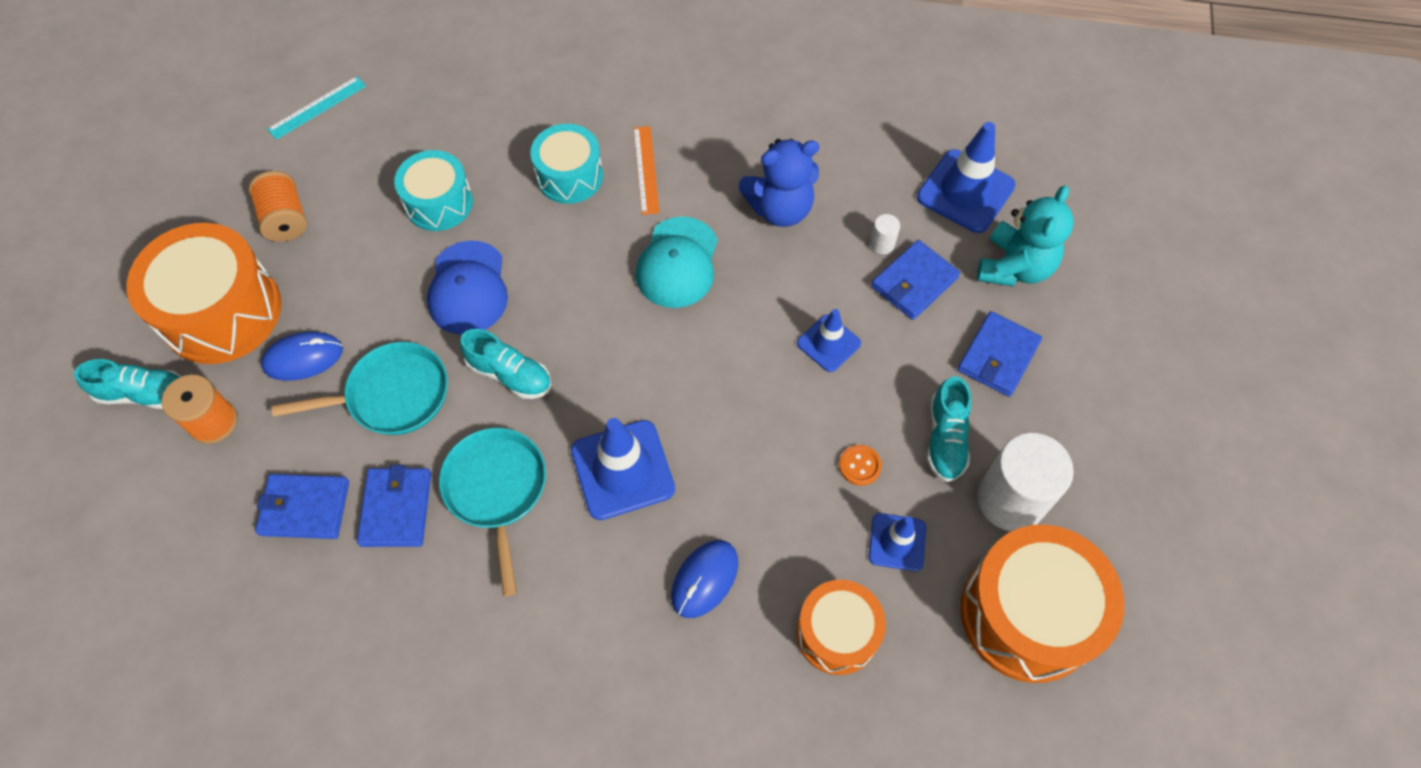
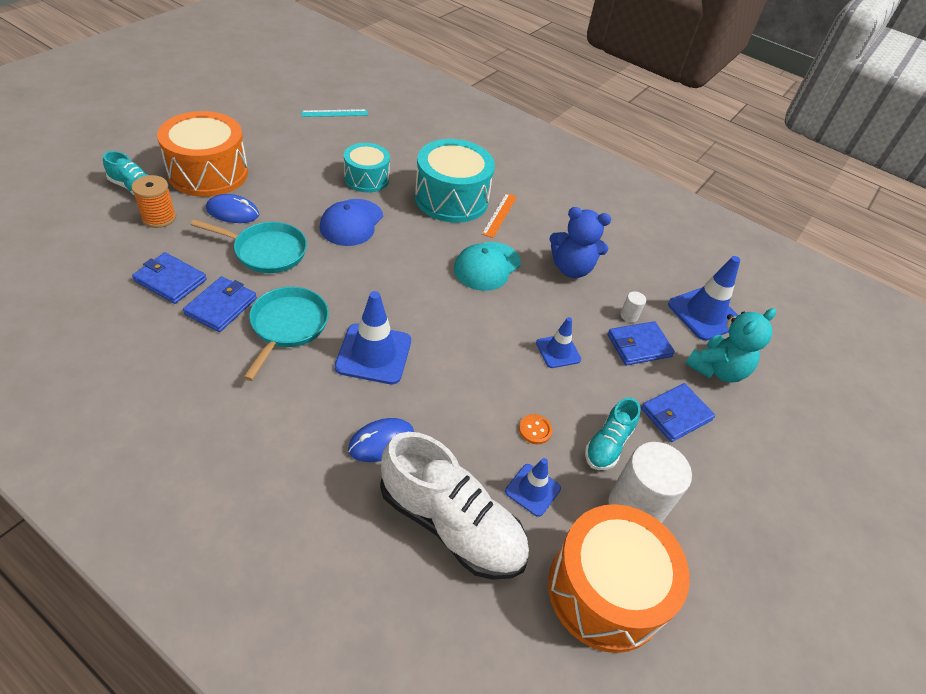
camera: 20 degrees right, 15 degrees down
(285, 219) = (277, 150): orange spool -> none
(510, 374) = (342, 273): turquoise shoe -> none
(569, 176) = (451, 198): turquoise drum -> turquoise drum, size x1.65
(837, 633) = (451, 524): orange drum -> white shoe

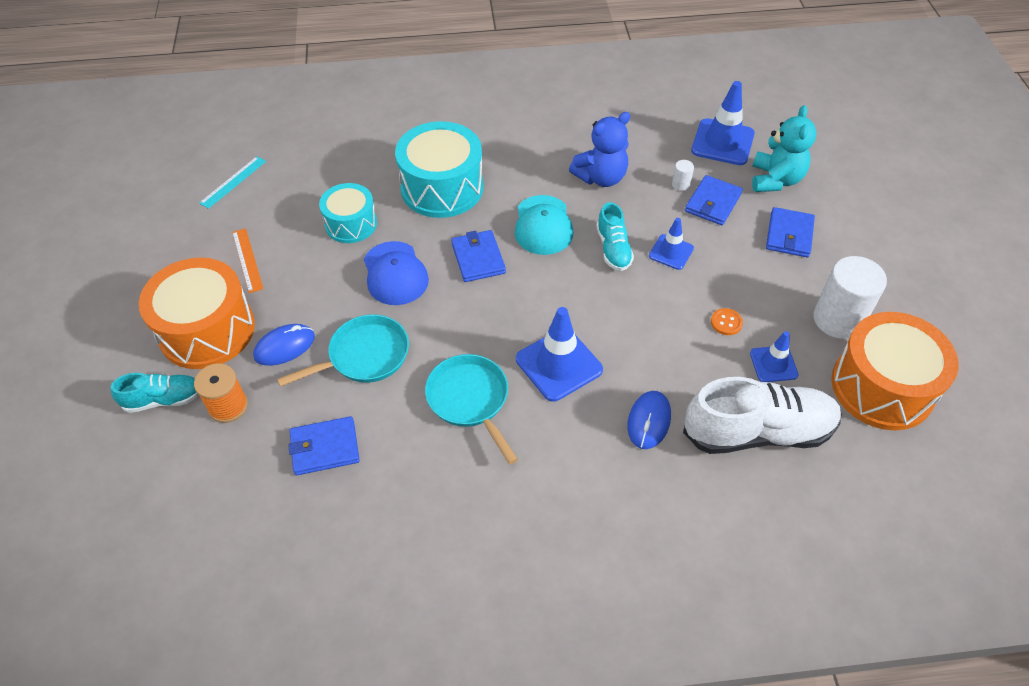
camera: 35 degrees left, 5 degrees up
(221, 306) = (397, 431): blue wallet -> blue wallet (478, 258)
(499, 215) = (496, 173): orange ruler -> orange ruler (247, 260)
(607, 444) = (777, 292): turquoise shoe -> turquoise shoe (613, 249)

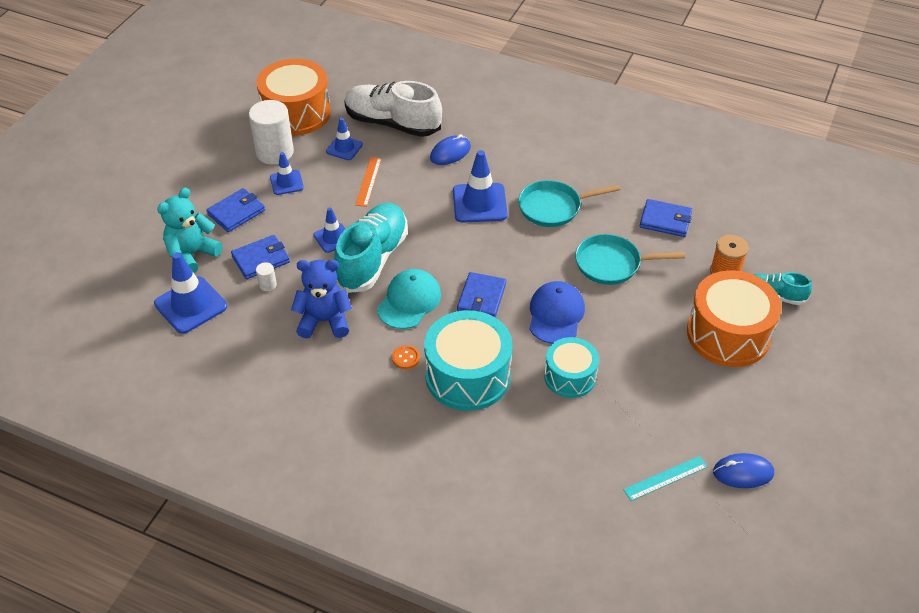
camera: 150 degrees left, 5 degrees down
(247, 260) = (677, 382): orange ruler -> orange ruler (368, 181)
(284, 347) = (669, 295): blue mouse -> blue mouse (743, 473)
(470, 400) = (554, 207): turquoise pan -> turquoise pan turned 75 degrees clockwise
(613, 249) = (372, 259): turquoise shoe -> turquoise shoe, size x1.87
(726, 322) = (346, 180): orange button -> orange button (406, 358)
(782, 289) = (286, 182): none -> blue traffic cone

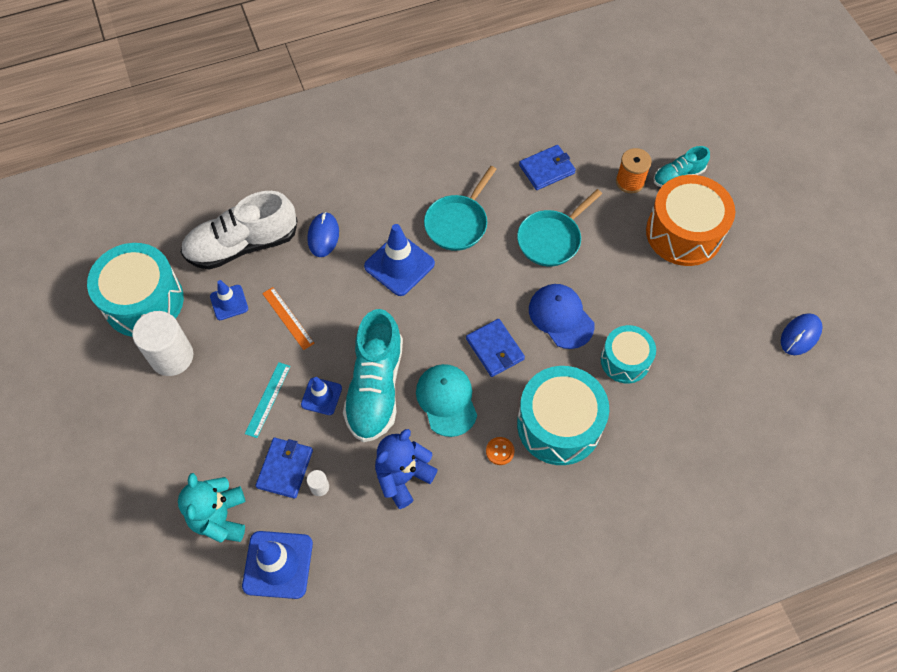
camera: 45 degrees left, 15 degrees up
(236, 212) = (209, 443): blue wallet -> none
(286, 182) = (219, 377): blue traffic cone -> none
(296, 113) = (143, 301): orange drum -> turquoise drum
(372, 259) = (375, 387): turquoise shoe -> turquoise shoe turned 150 degrees counterclockwise
(665, 478) = (764, 384): turquoise ruler -> turquoise ruler (268, 399)

